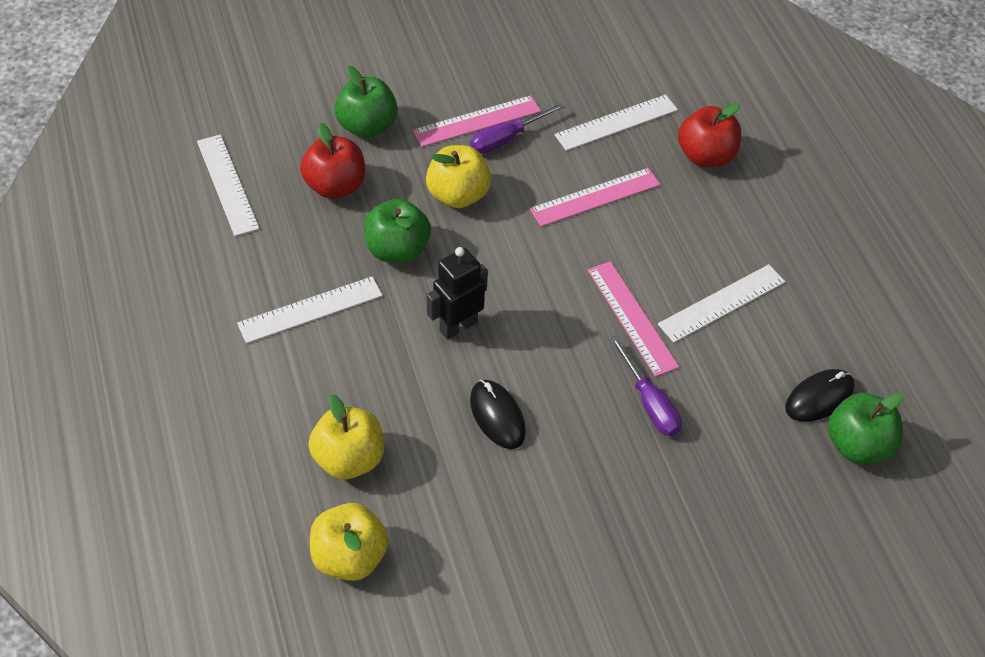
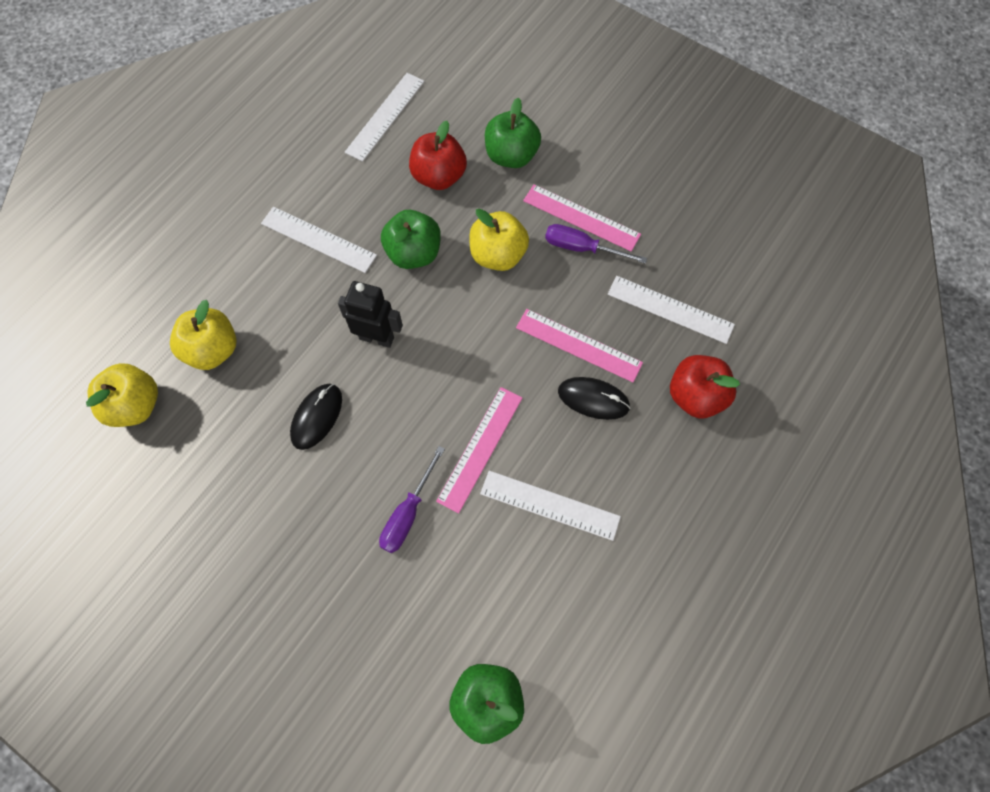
camera: 55 degrees right, 15 degrees up
(819, 398) = (513, 641): black mouse -> black mouse (593, 399)

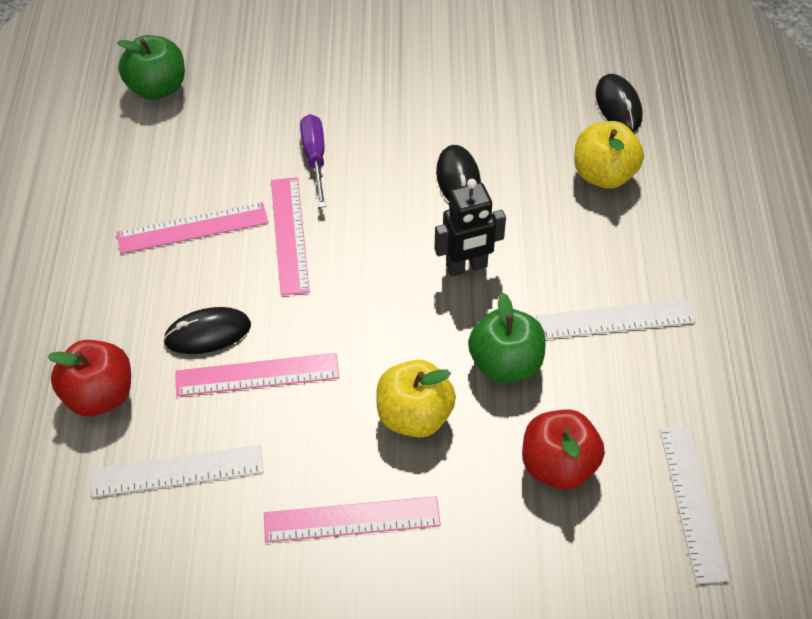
camera: 145 degrees right, 15 degrees down
(135, 405) = (618, 105): yellow apple -> black mouse
(511, 156) = (497, 548): green apple -> none
(550, 505) = (192, 228): white ruler -> pink ruler
(582, 248) = (325, 482): purple screwdriver -> none

